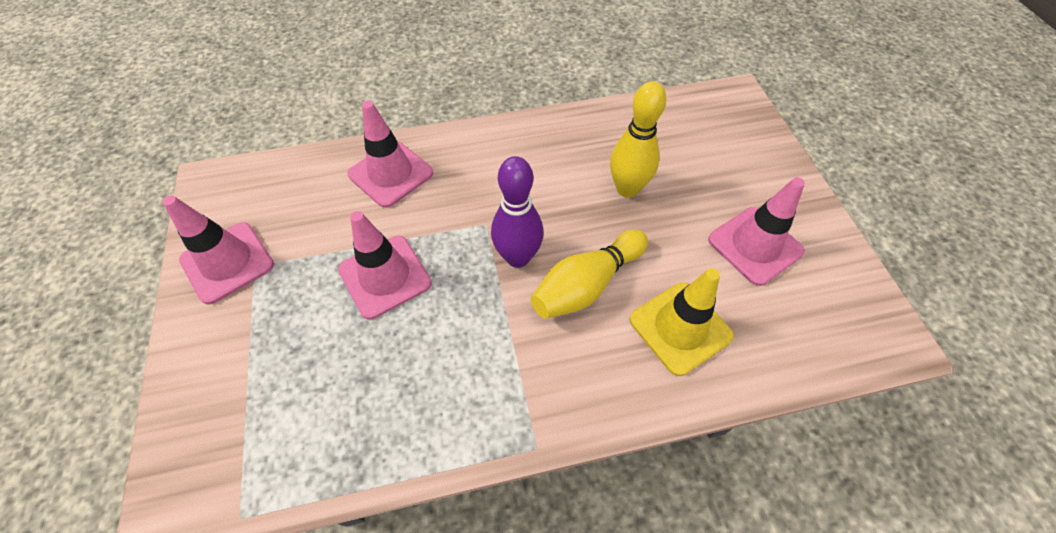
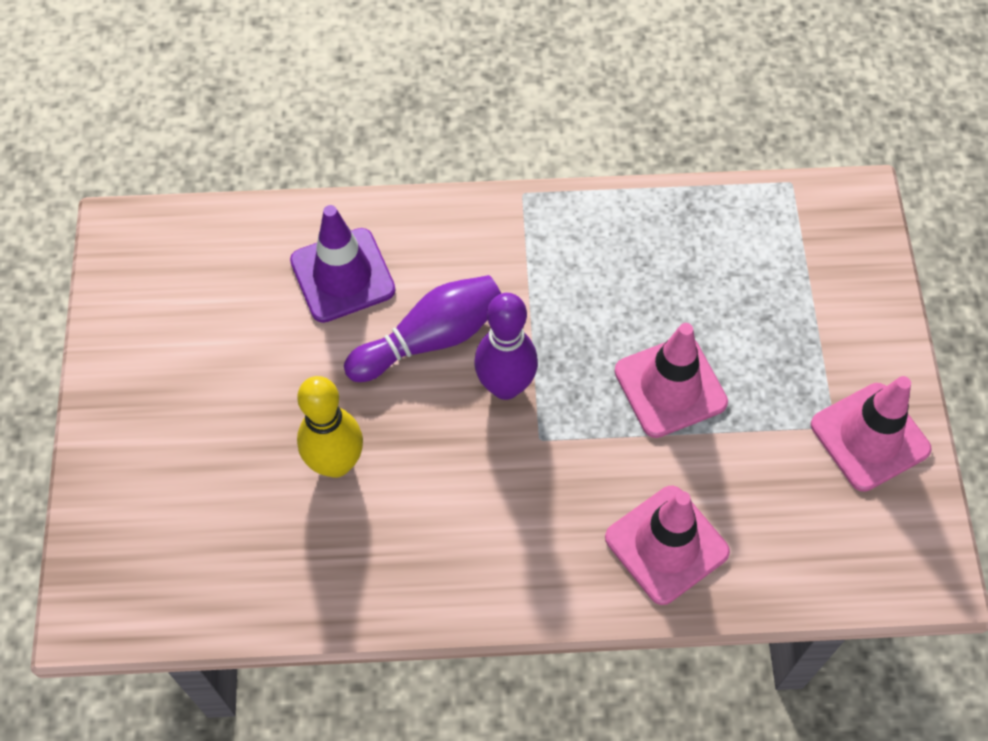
camera: 170 degrees left, 5 degrees up
(586, 284) = (430, 339): yellow bowling pin -> purple bowling pin
(680, 328) = (342, 275): yellow traffic cone -> purple traffic cone
(755, 245) = (209, 355): pink traffic cone -> none

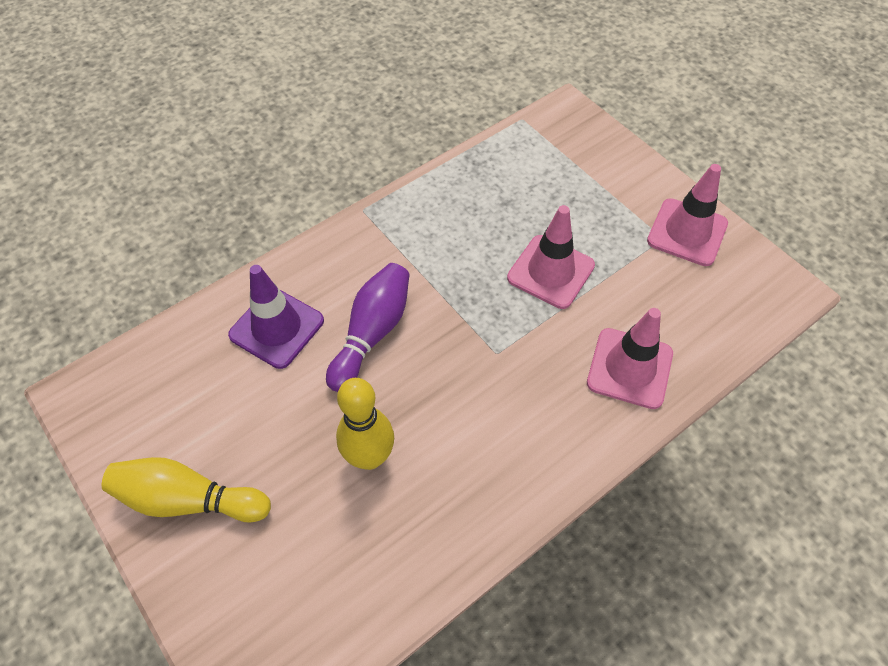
camera: 35 degrees left, 5 degrees down
(151, 397) = (188, 499): none -> yellow bowling pin
(505, 386) = (447, 333): purple bowling pin -> none

